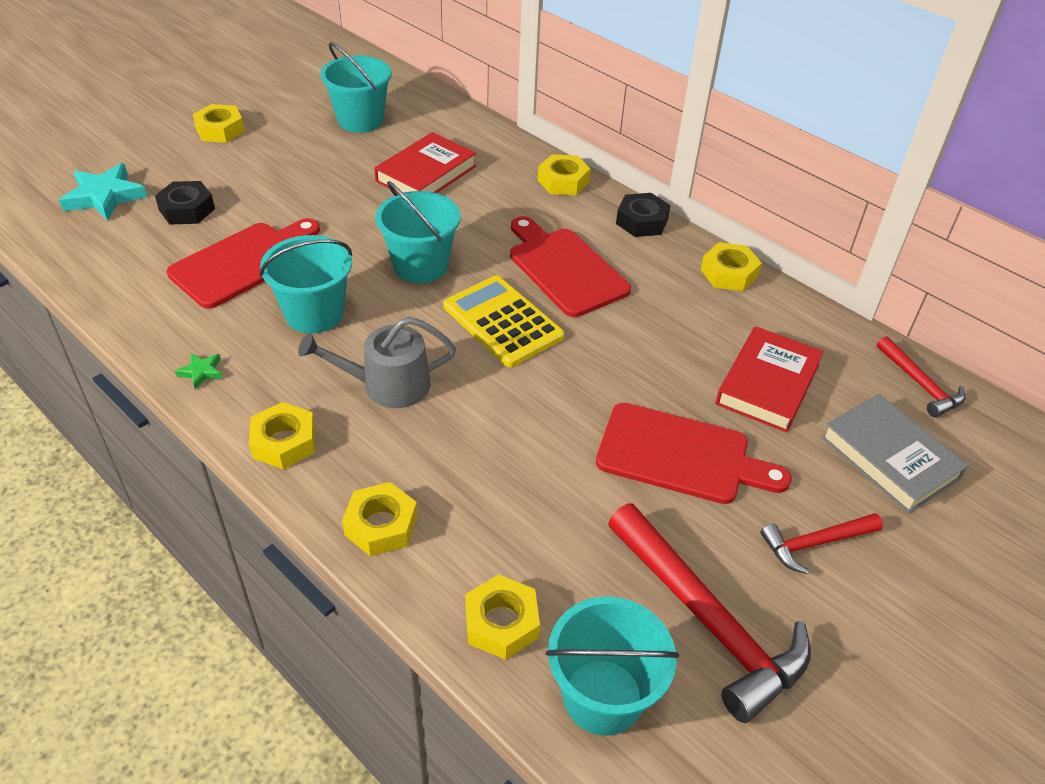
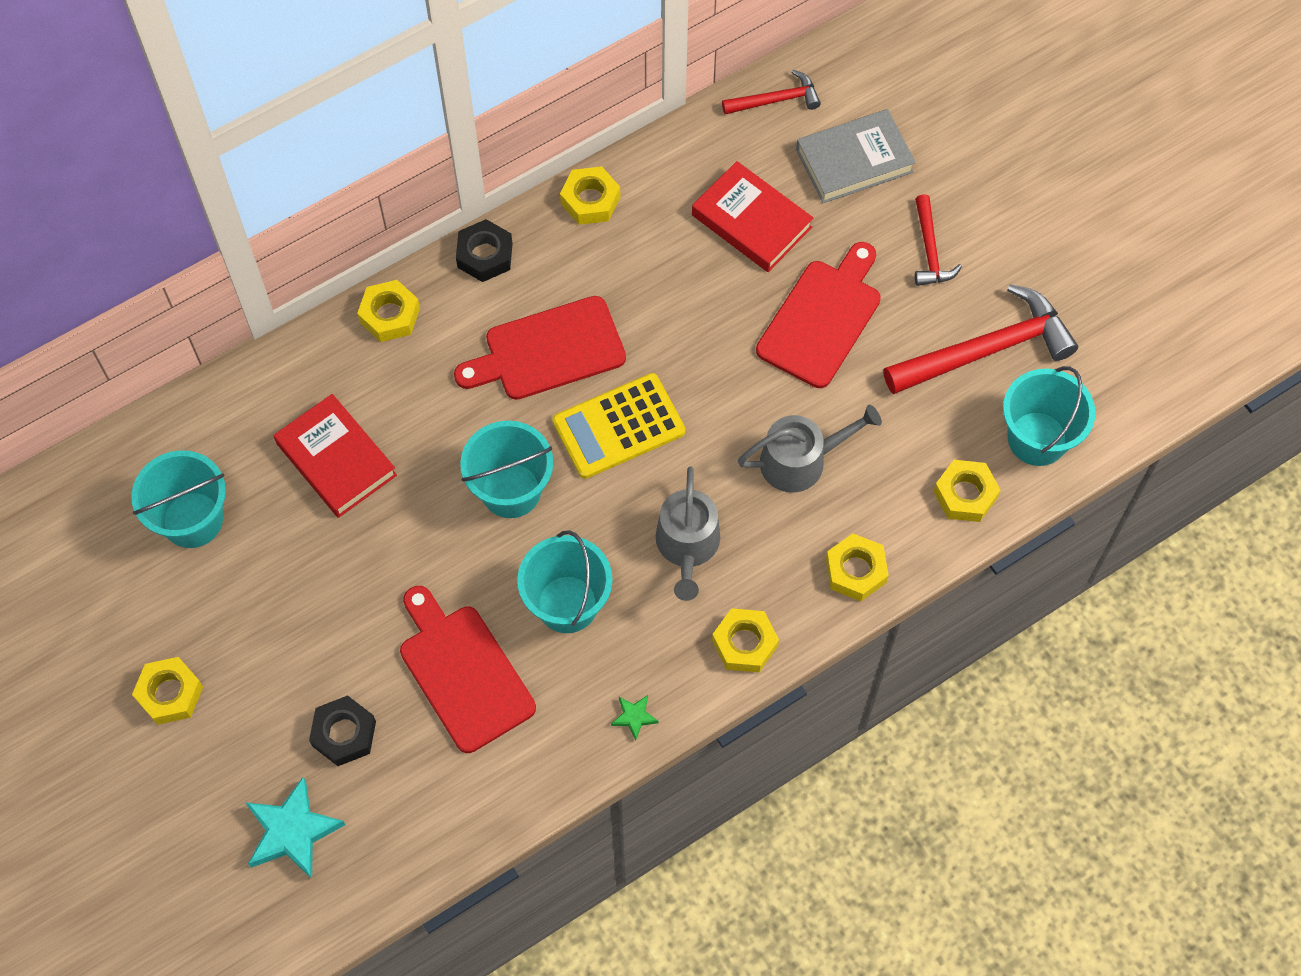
camera: 75 degrees left, 20 degrees up
(504, 459) = (800, 460): none -> grey watering can

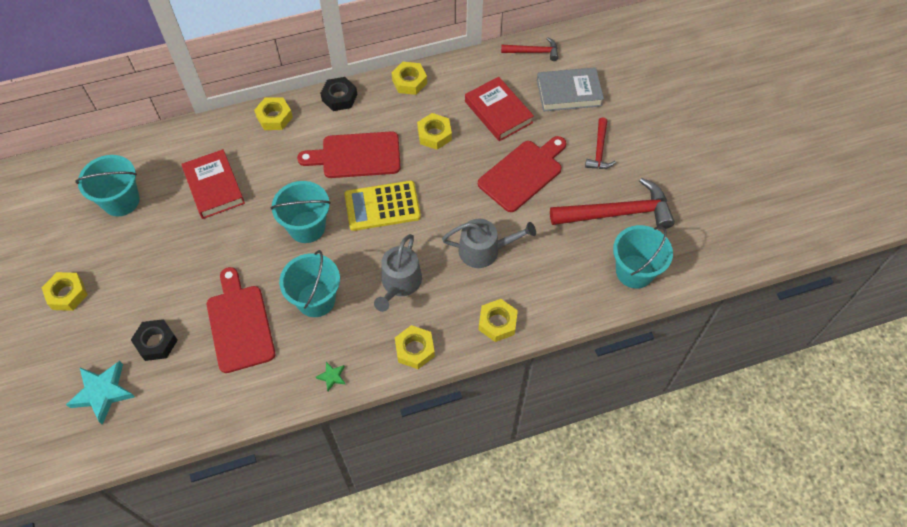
camera: 15 degrees right, 5 degrees down
(965, 494) = (580, 294): yellow nut -> yellow nut (434, 134)

